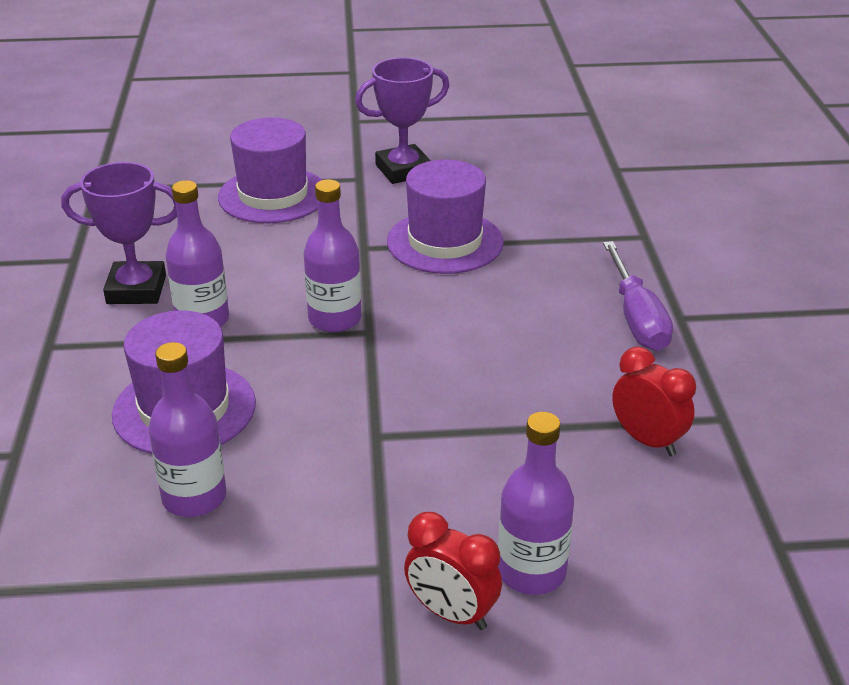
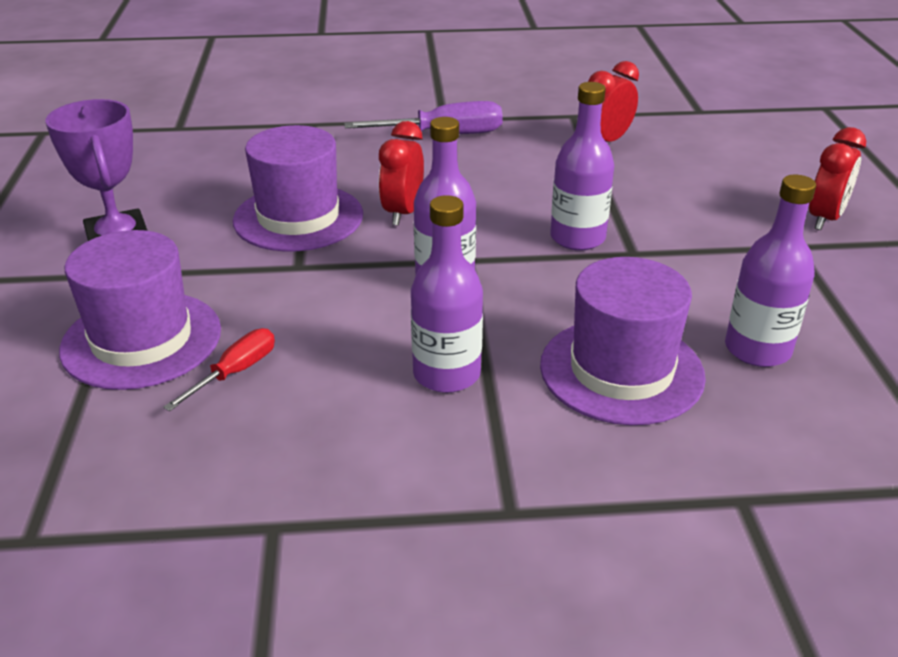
camera: 90 degrees left, 0 degrees up
(136, 290) = (371, 442): purple trophy -> none
(227, 233) = (235, 372): none -> red screwdriver
(455, 295) = (403, 213): none -> red clock
(531, 572) = (766, 189): purple bottle -> purple bottle (577, 238)

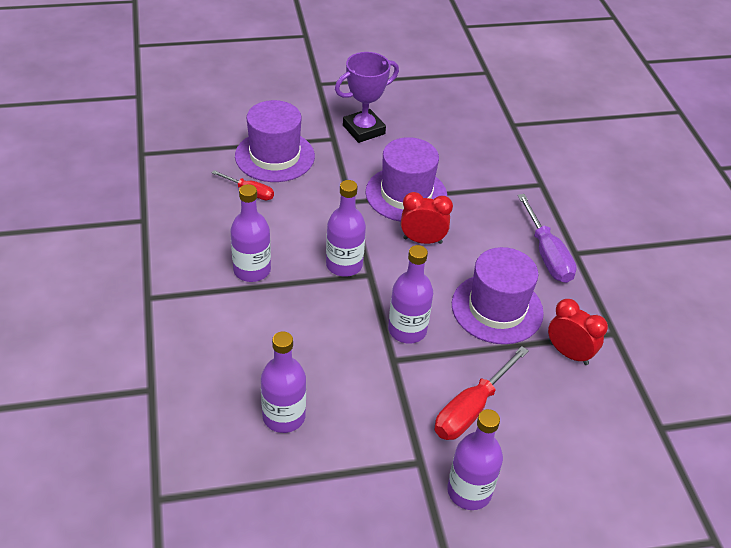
camera: 80 degrees right, 10 degrees up
(621, 370) = (258, 345): purple hat -> purple hat (497, 308)
(703, 206) = (471, 409): none -> red screwdriver
(824, 219) = (469, 491): red clock -> purple bottle

